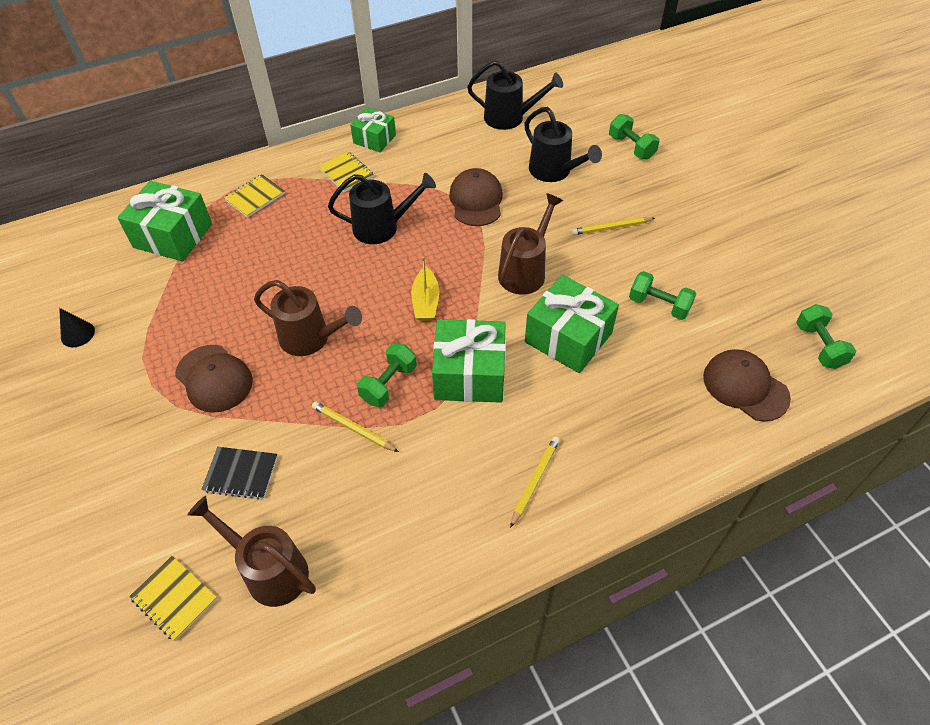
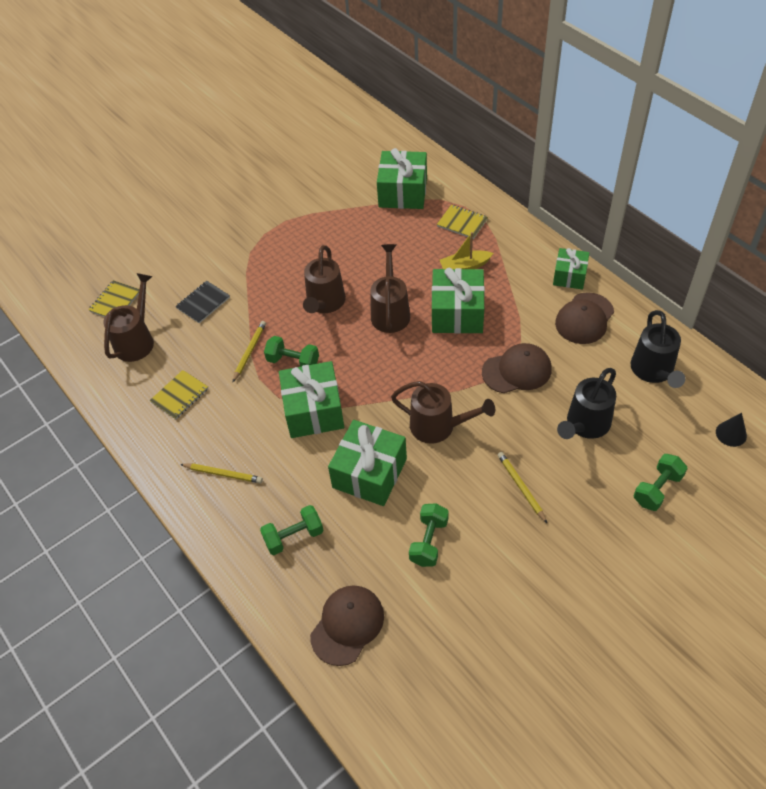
camera: 80 degrees right, 0 degrees up
(77, 334) = (297, 181): black cone -> black cone (731, 434)
(214, 378) = (276, 262): brown cap -> brown cap (584, 318)
(241, 474) = (203, 303): black notebook -> black notebook turned 45 degrees clockwise
(346, 173) = (515, 270): yellow notebook -> yellow notebook (180, 395)
(354, 281) = (390, 311): none -> brown watering can
(382, 227) = (457, 313): black watering can -> green gift
(425, 302) = (381, 364): yellow boat -> yellow boat (465, 266)
(819, 346) = (415, 695): green dumbbell -> green dumbbell (294, 536)

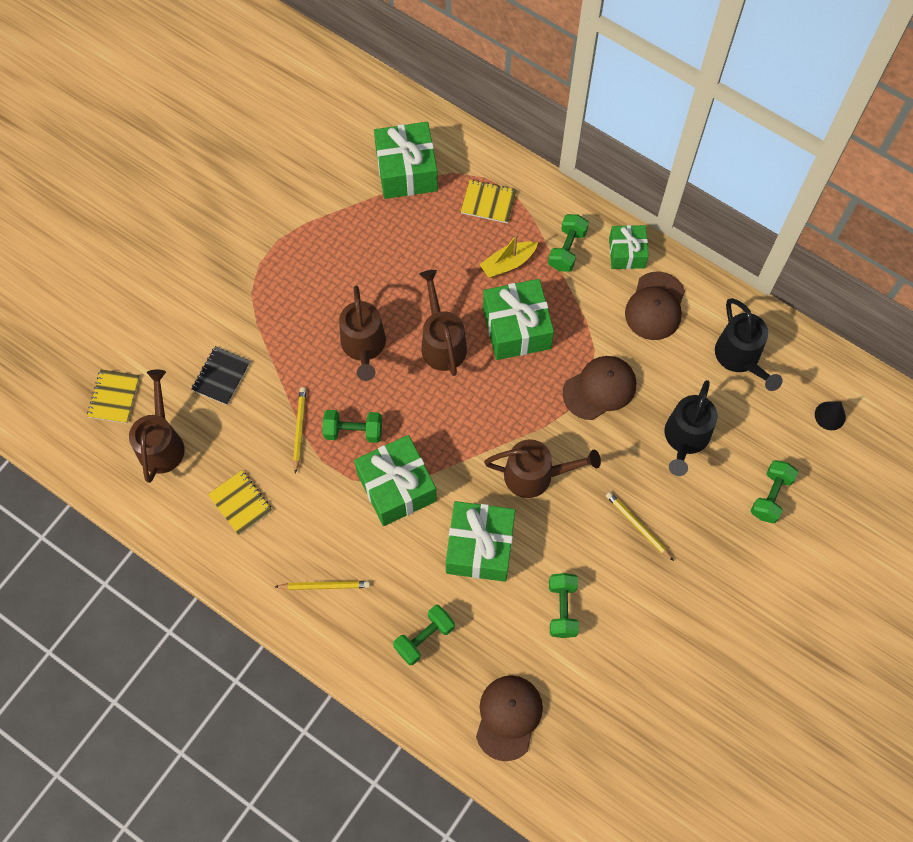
camera: 20 degrees left, 15 degrees up
(180, 395) = (240, 503): yellow notebook -> yellow notebook turned 60 degrees counterclockwise
(518, 265) = (567, 249): none -> green dumbbell

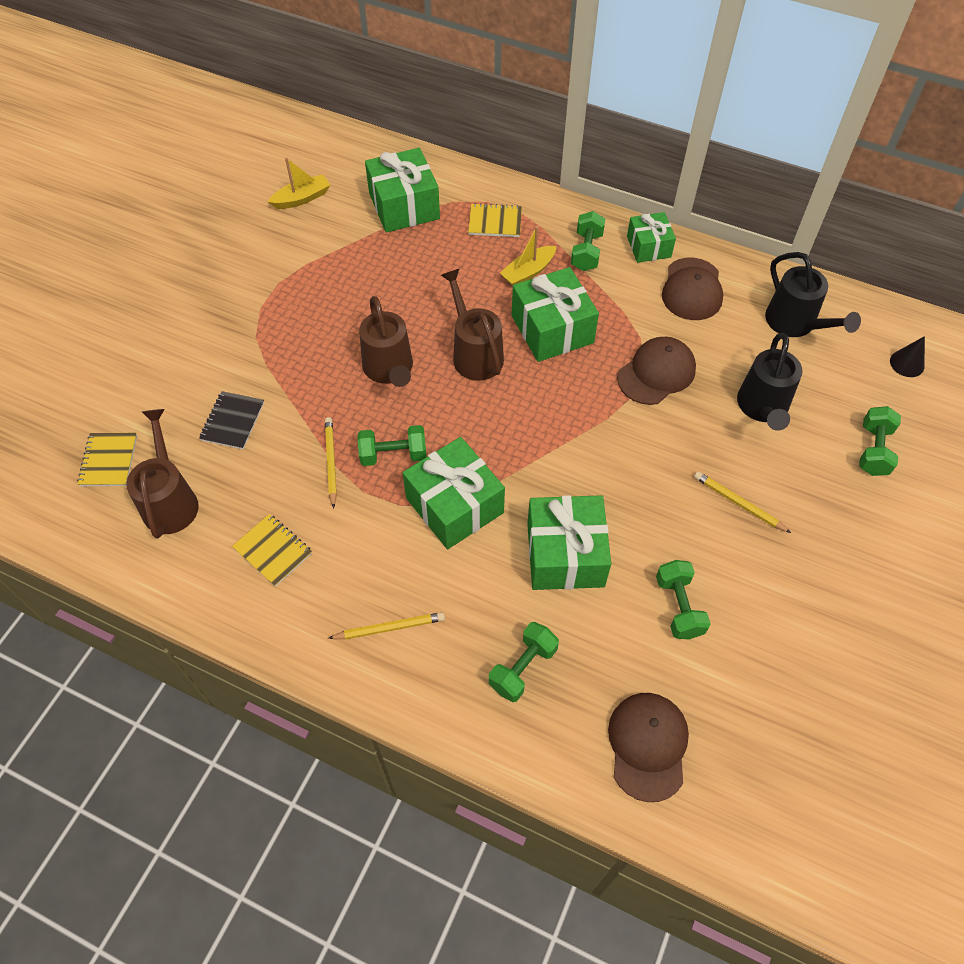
camera: 10 degrees left, 10 degrees down
(312, 147) = (302, 198): none -> yellow boat
(536, 475) = (610, 469): brown watering can -> none

